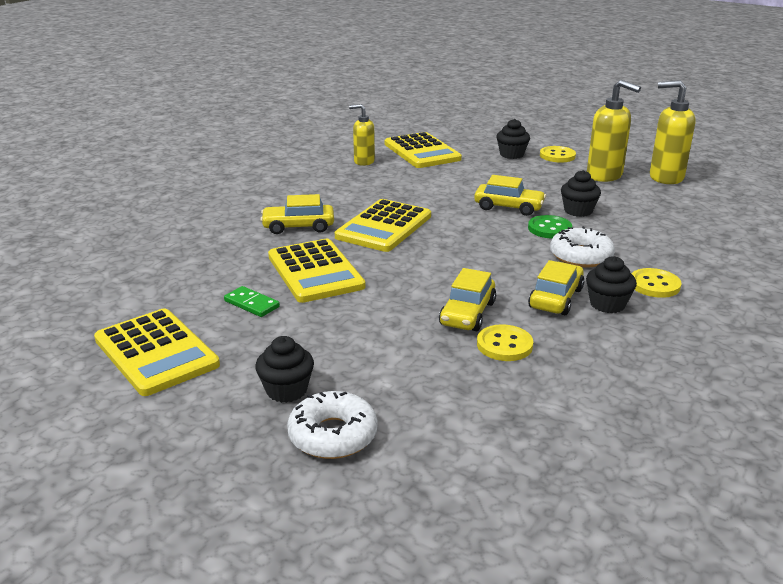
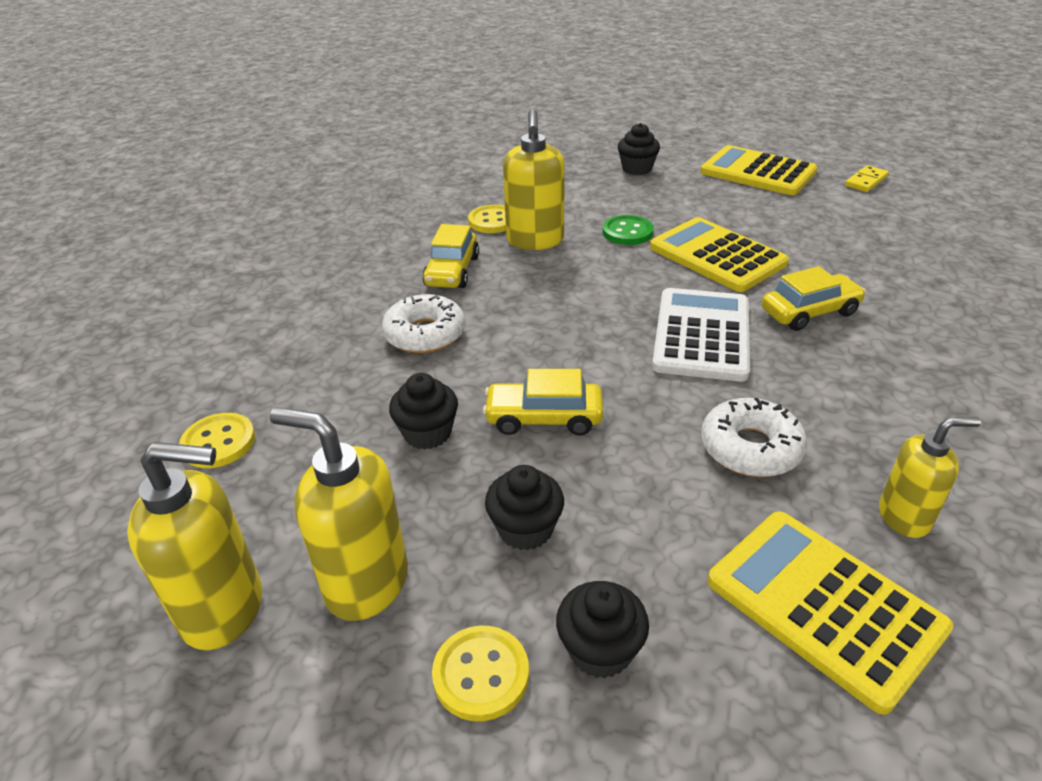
camera: 165 degrees right, 10 degrees up
(71, 316) = (866, 181): none -> yellow domino
(252, 304) = (736, 215): green domino -> none
(333, 435) = (585, 155): white donut -> white donut (750, 448)
(384, 227) = (701, 335): yellow calculator -> white calculator
(467, 314) = (535, 241): yellow car -> yellow soap dispenser
(549, 229) = (470, 378): green button -> green button (627, 232)
(607, 304) = (399, 274): black cupcake -> black cupcake (525, 529)
(654, 285) = (341, 307): yellow button -> yellow button (219, 442)

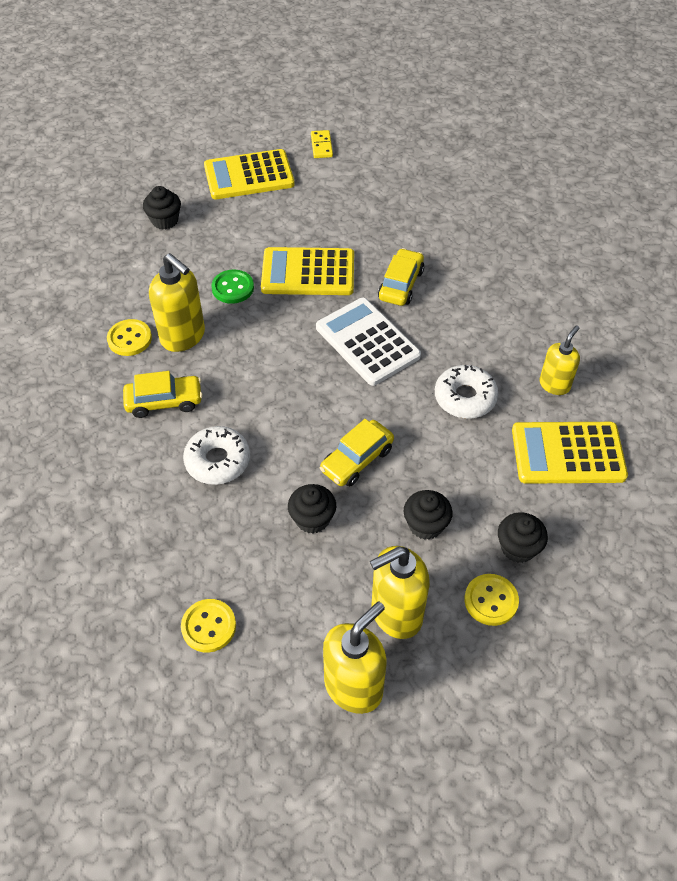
camera: 50 degrees left, 15 degrees up
(452, 271) = (164, 401): yellow car -> yellow car turned 60 degrees counterclockwise

